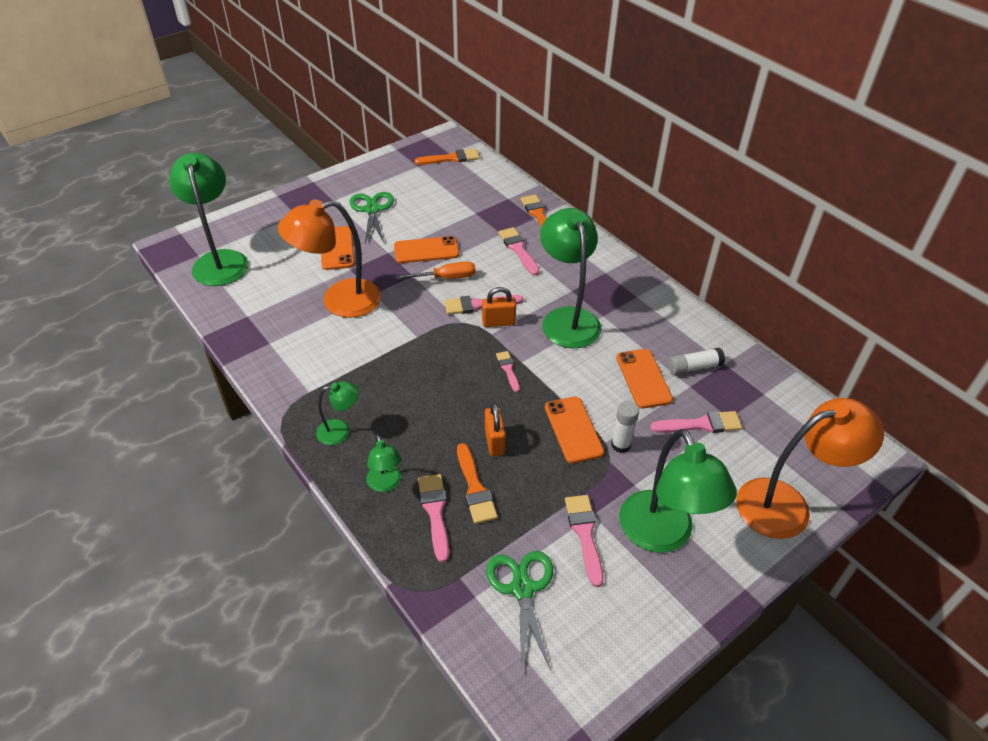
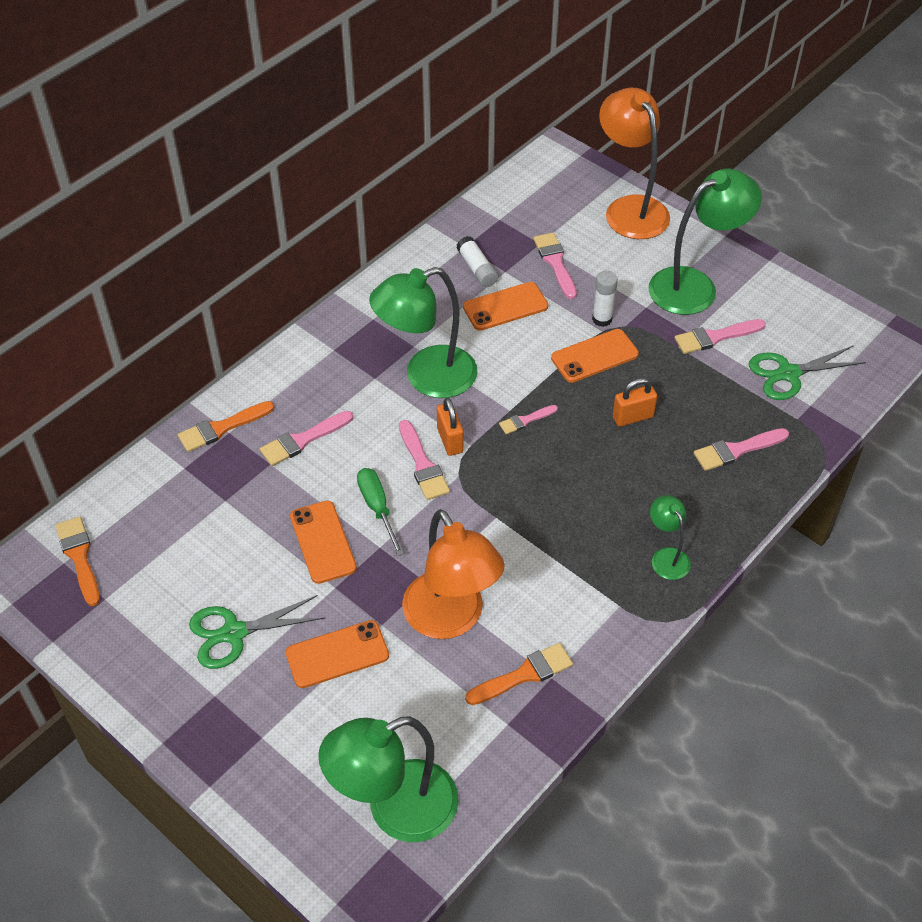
camera: 100 degrees left, 5 degrees up
(386, 484) = (720, 498): green lamp -> none
(446, 278) = (377, 508): orange screwdriver -> green screwdriver
(475, 488) = (696, 424): orange brush -> orange brush (524, 674)

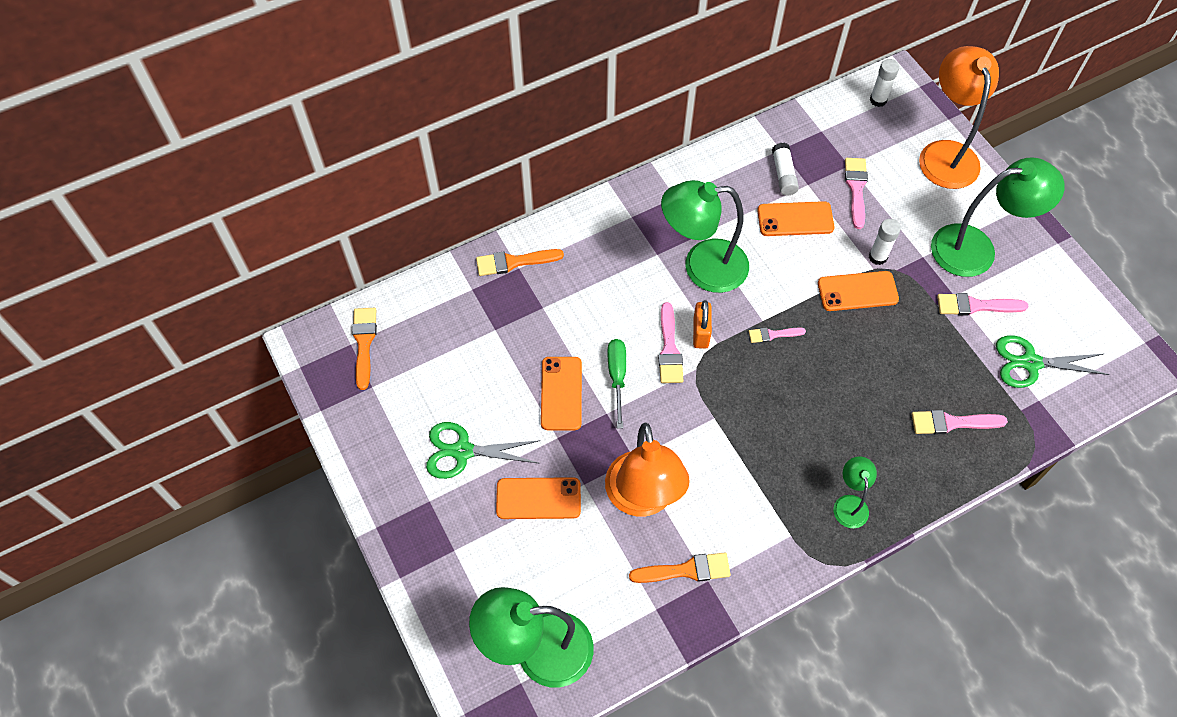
camera: 20 degrees right, 10 degrees up
(303, 440) = (577, 294): pink brush -> none
(544, 177) = (878, 100): none -> white glue stick
(632, 417) = (869, 361): orange padlock -> none

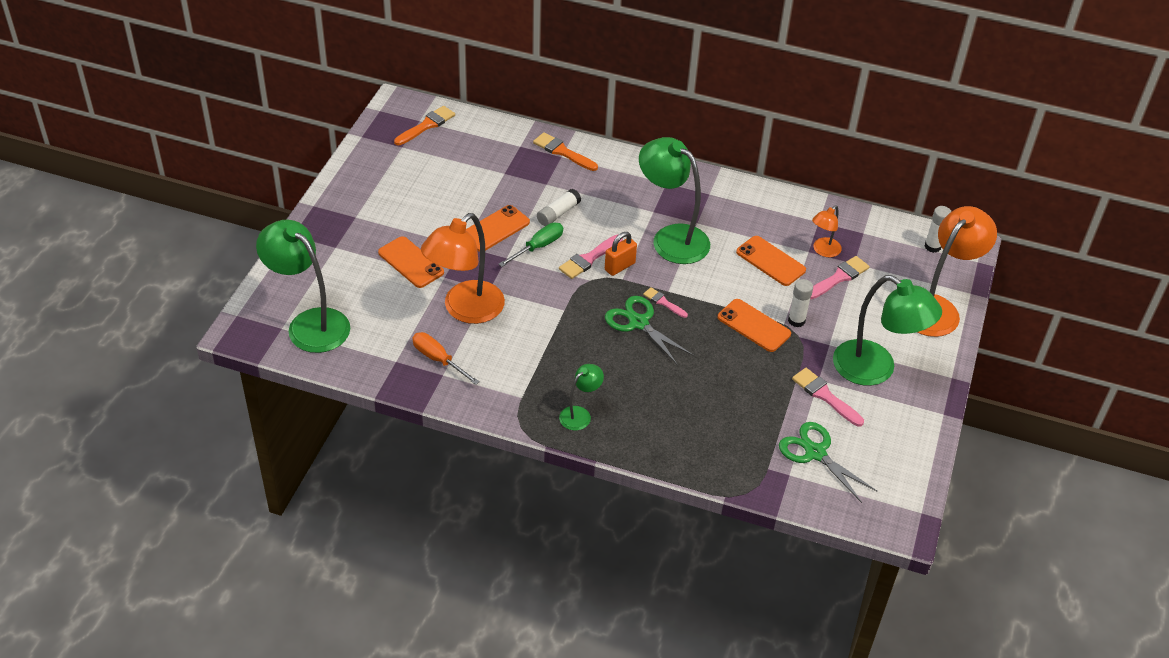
camera: 45 degrees right, 15 degrees down
(462, 451) = (404, 210): green scissors -> green scissors (638, 323)
(686, 570) = (438, 359): orange brush -> orange screwdriver
(783, 174) = (799, 234): white glue stick -> white glue stick (558, 213)
(816, 174) = (823, 251): none -> orange lamp
(952, 423) = (709, 435): pink brush -> none

